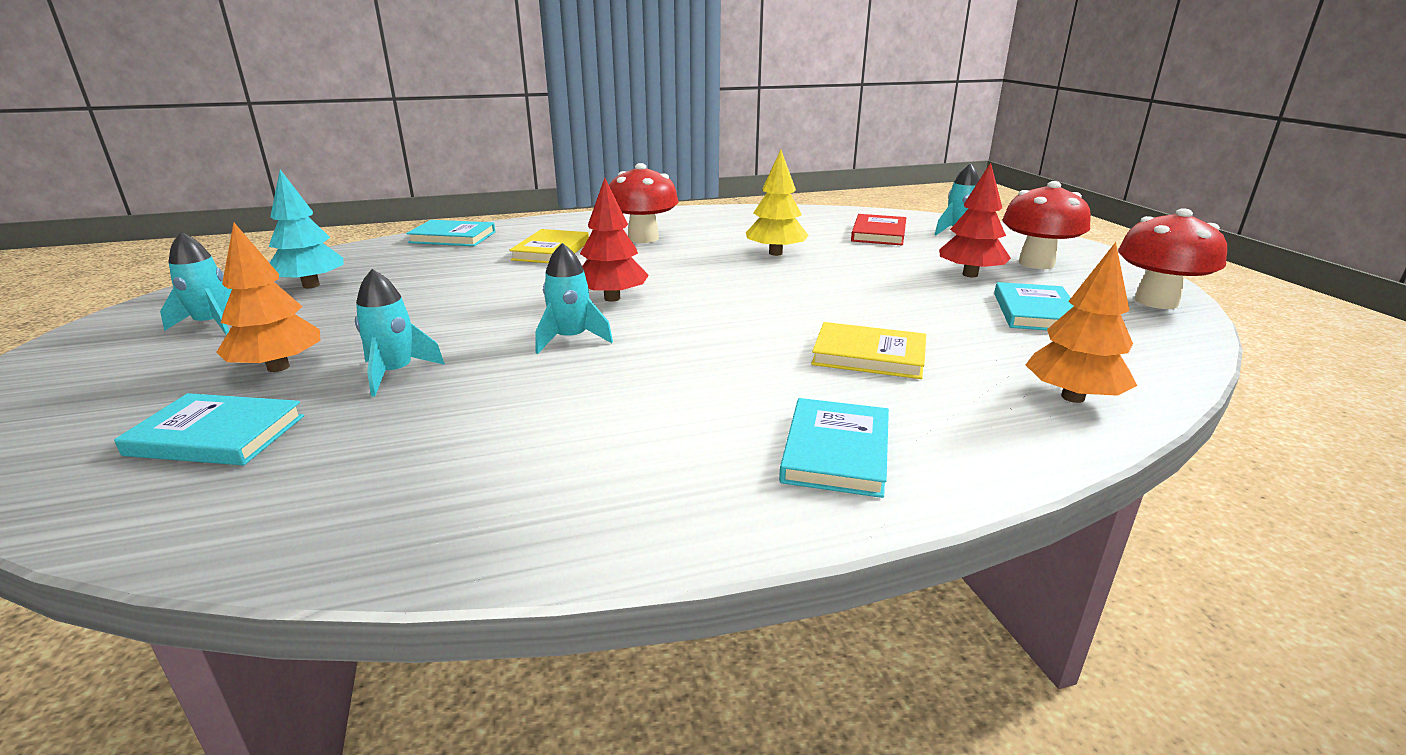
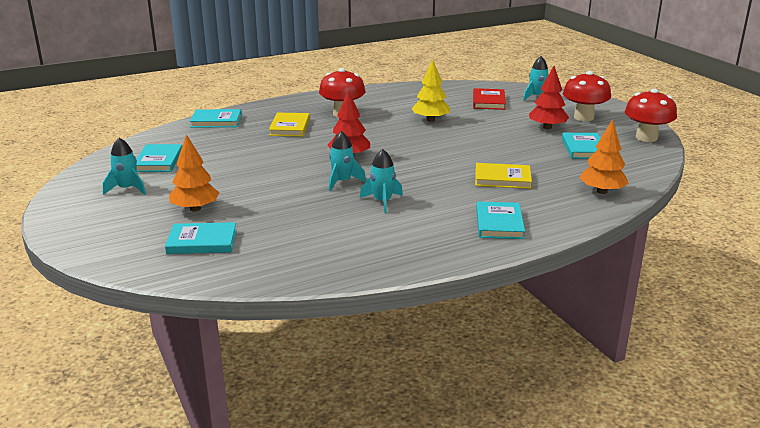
camera: 10 degrees left, 0 degrees up
(311, 285) = (158, 161): turquoise tree -> turquoise book
(395, 373) = (262, 207): turquoise rocket -> turquoise rocket (382, 202)

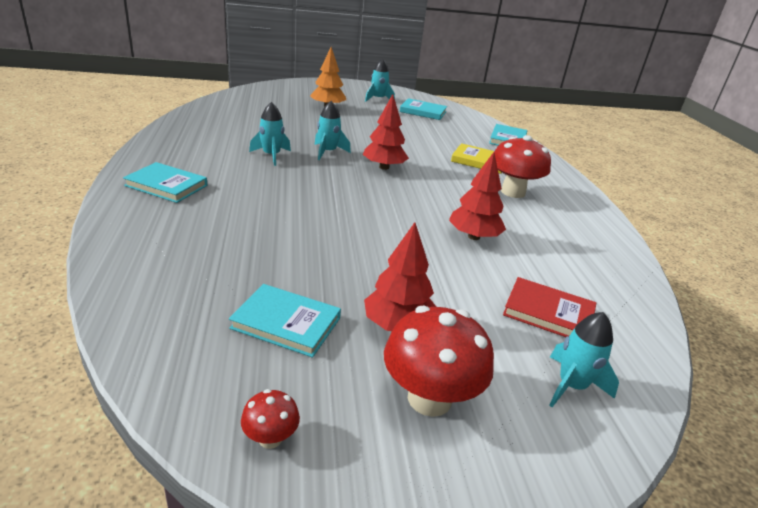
camera: 105 degrees right, 5 degrees up
(202, 242) = (277, 101): turquoise book -> none
(430, 120) = (474, 236): yellow tree -> red tree
(502, 179) = (255, 221): yellow book -> none
(602, 191) = (145, 271): orange tree -> none
(646, 138) = (270, 438): red mushroom -> red mushroom, size x0.48

